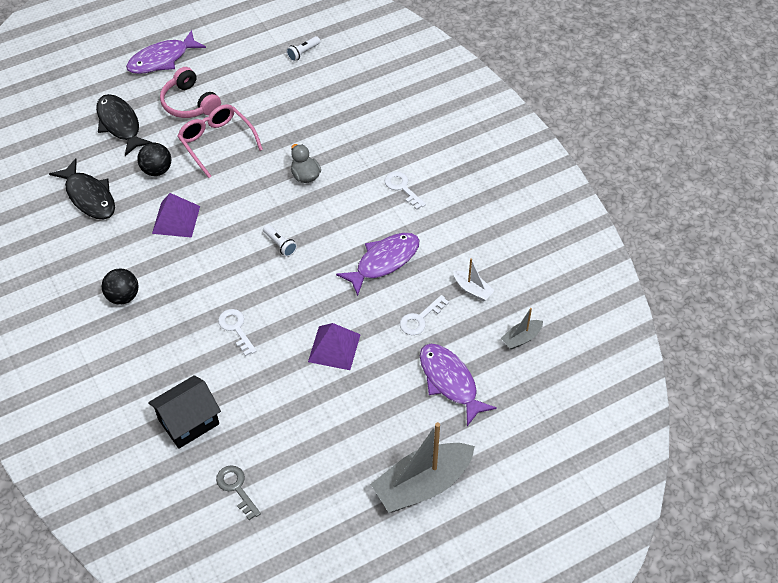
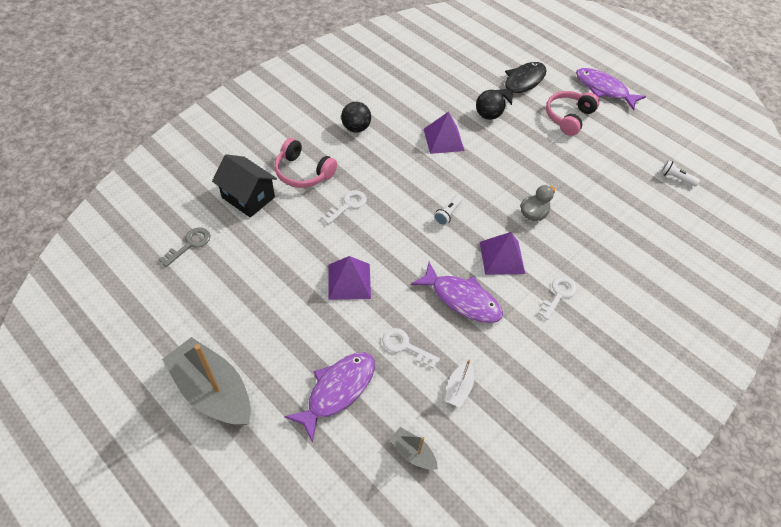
camera: 70 degrees right, 0 degrees up
(89, 196) = (442, 85): black fish -> none
(171, 361) = (303, 172): none -> pink headphones
(216, 142) = (537, 144): pink glasses -> none
(348, 216) = (502, 257): none -> purple pyramid

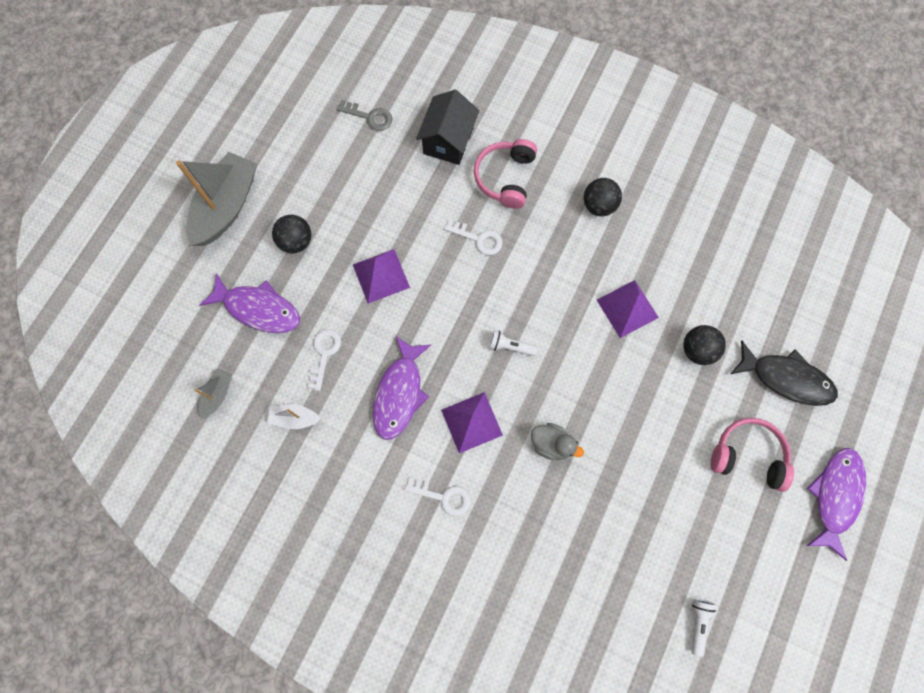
camera: 75 degrees right, 20 degrees up
(283, 338) = (296, 241): none -> black ball

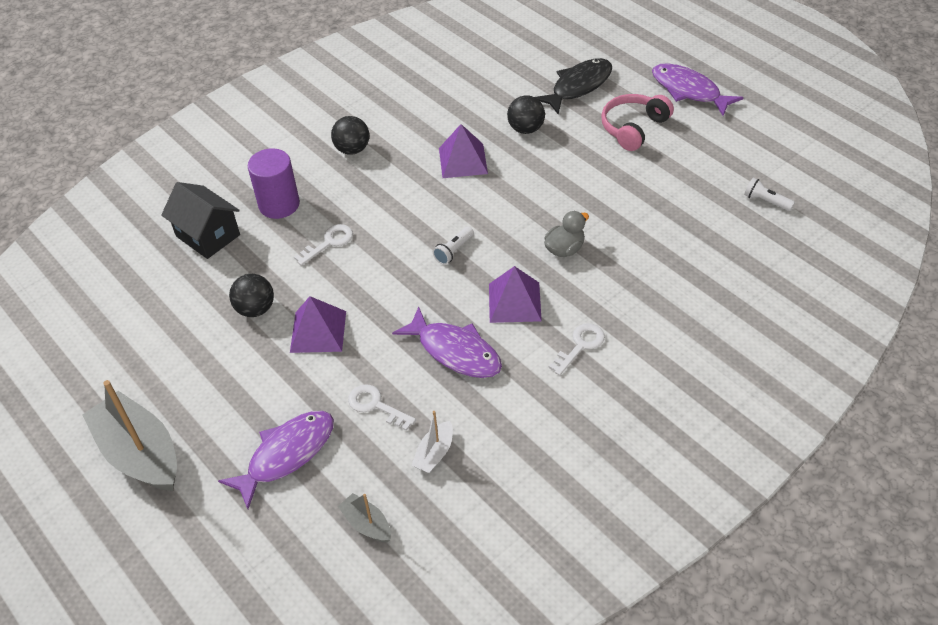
camera: 65 degrees left, 25 degrees down
(296, 241) = (229, 396): black ball -> black ball (255, 309)
(370, 117) = (132, 291): grey key -> none
(505, 178) = (279, 204): pink headphones -> purple cylinder

